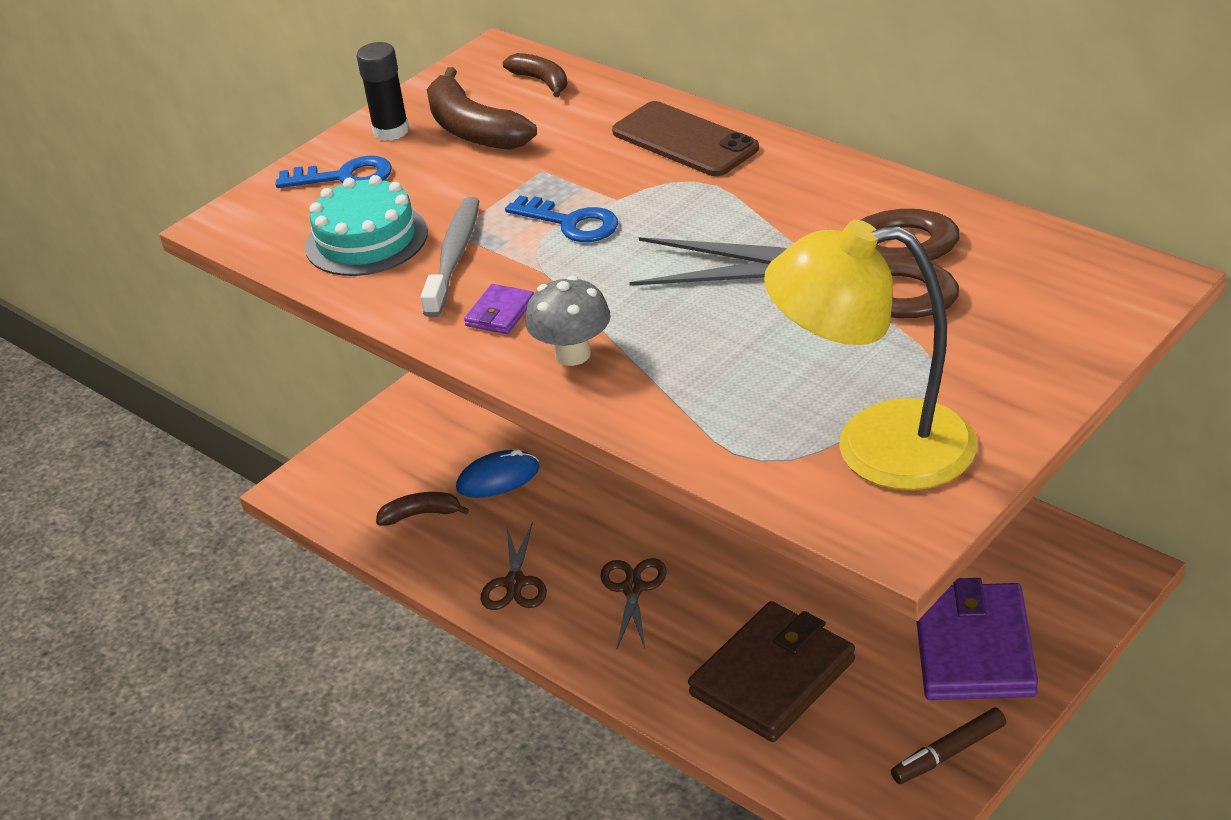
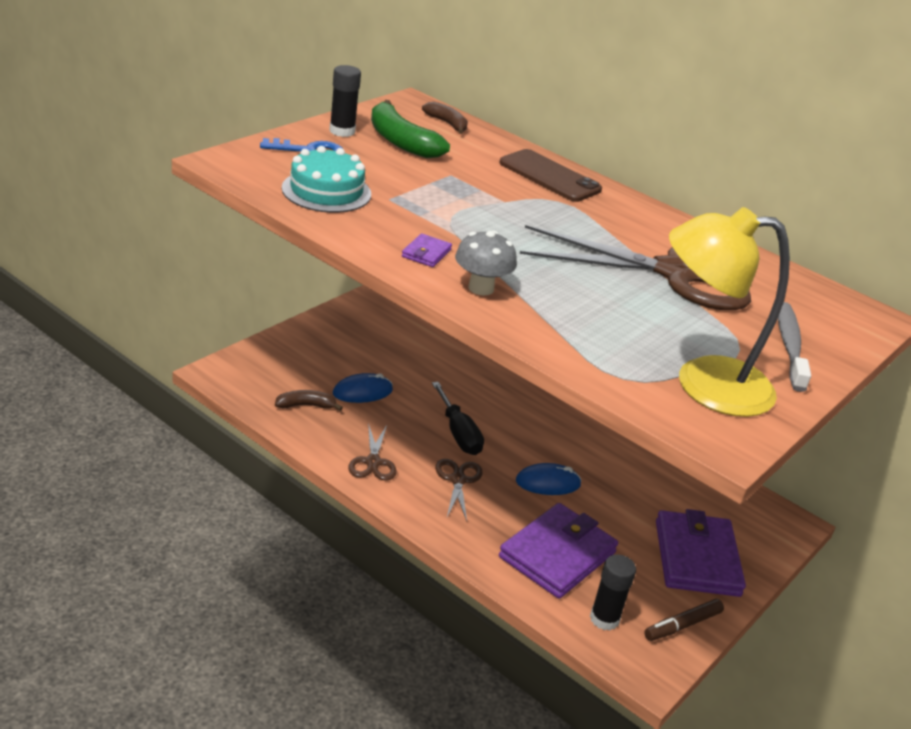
camera: 10 degrees left, 5 degrees down
(454, 257) = (391, 213): grey toothbrush -> grey toothbrush (789, 346)
(473, 129) = (401, 142): brown banana -> green banana
(570, 223) = (473, 209): blue key -> none
(633, 517) = (458, 433): none -> black screwdriver
(760, 570) = (548, 483): none -> blue mouse
(772, 677) = (557, 555): brown wallet -> purple wallet
(837, 761) = (604, 619): none -> black glue stick

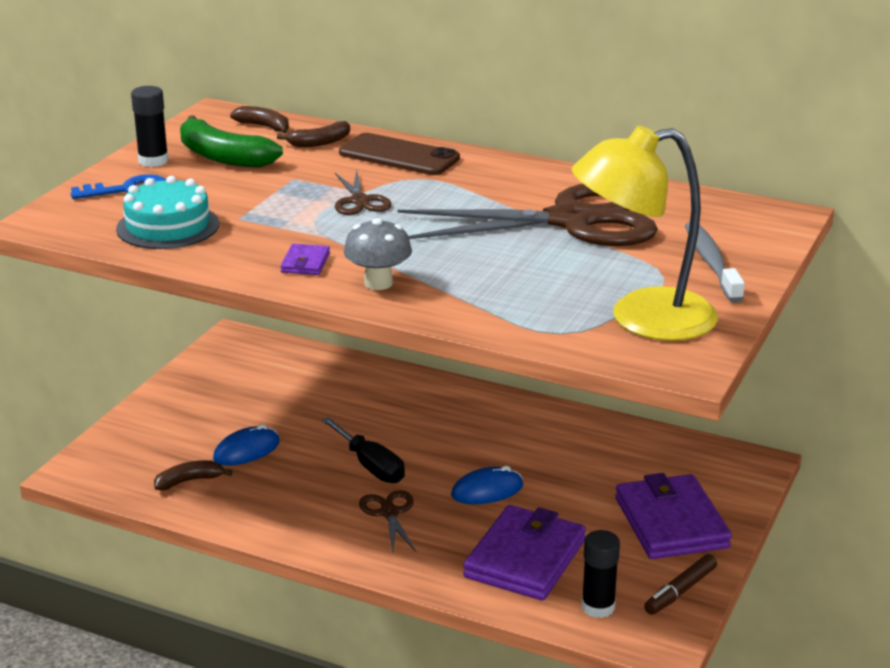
camera: 10 degrees left, 5 degrees down
(373, 462) = (289, 519): brown scissors -> brown scissors (360, 201)
(487, 148) = (319, 142): none -> brown banana

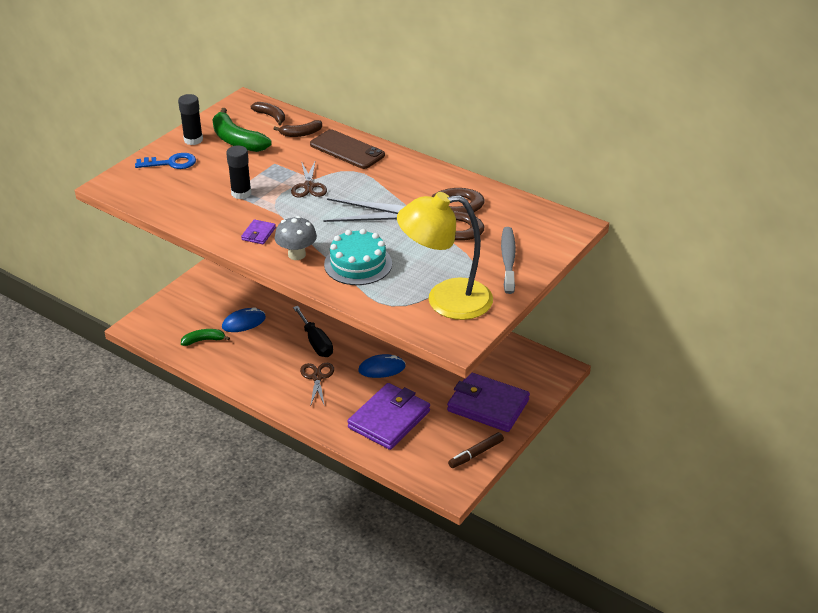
camera: 10 degrees right, 10 degrees up
(168, 226) = (186, 195): turquoise cake -> turquoise cake (358, 264)
(189, 481) = (203, 340): brown banana -> green banana
(598, 607) = (422, 458): black glue stick -> black glue stick (241, 193)
(671, 523) = (488, 405): purple wallet -> purple wallet turned 60 degrees counterclockwise

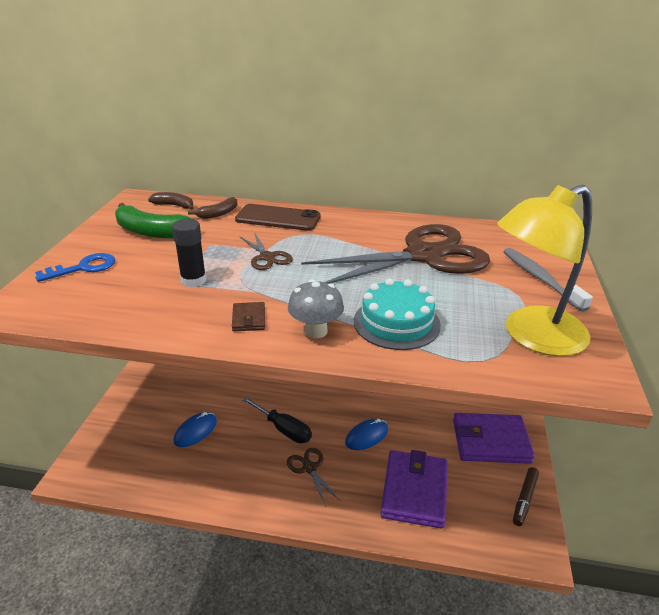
camera: 25 degrees left, 5 degrees down
(193, 140) = (98, 240): black glue stick -> none
(203, 340) = (160, 466): green banana -> none
(258, 234) = (249, 319): purple wallet -> brown wallet

